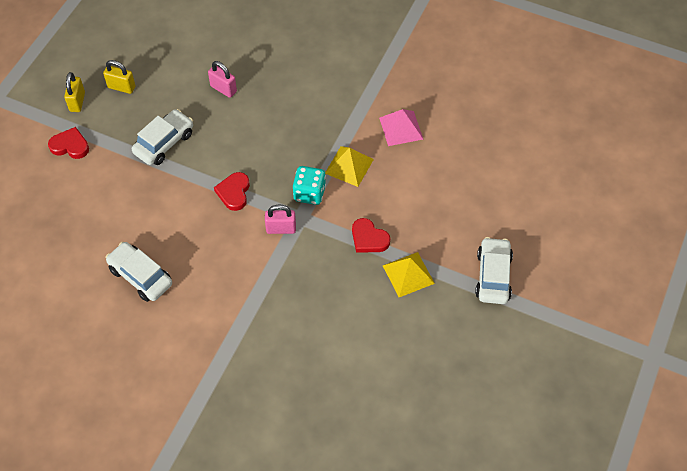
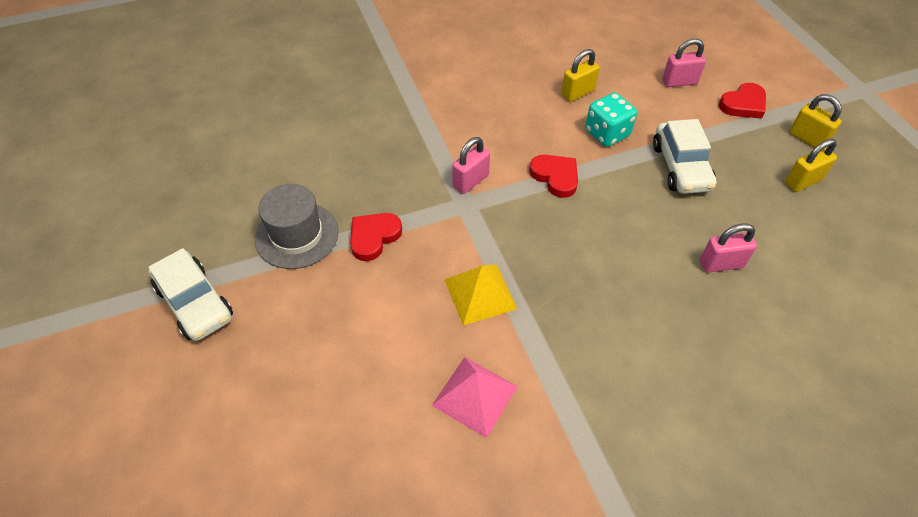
camera: 135 degrees right, 5 degrees down
(76, 189) = (679, 82): none -> pink padlock
(140, 276) = (533, 68): white car -> none
(143, 234) = (577, 93): none -> yellow padlock
(309, 193) = (485, 232): turquoise dice -> turquoise dice (607, 133)
(369, 238) = (374, 237): red heart -> red heart turned 45 degrees counterclockwise
(408, 274) = (297, 235): yellow pyramid -> grey hat

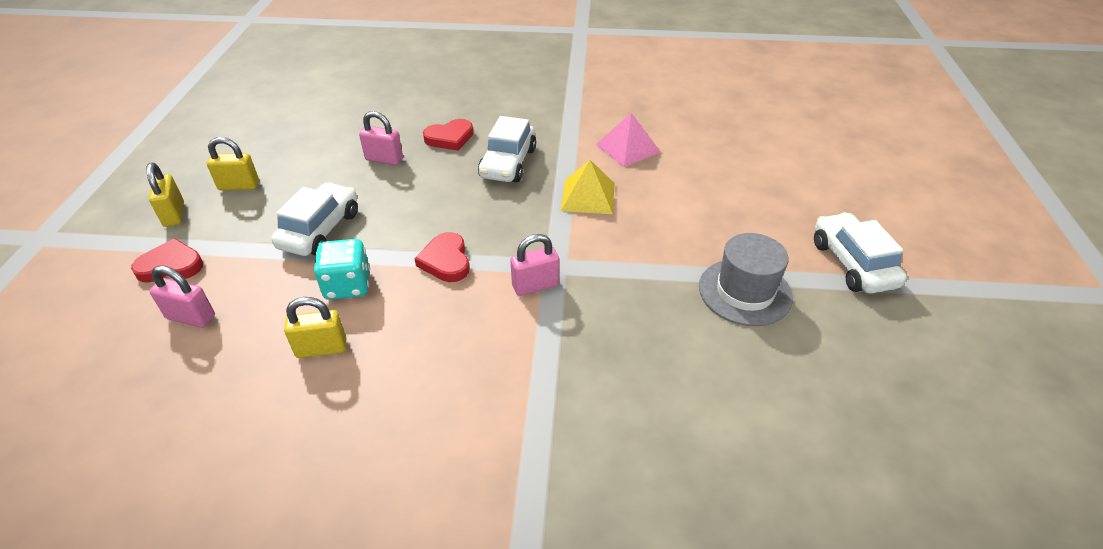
camera: 155 degrees left, 10 degrees down
(374, 237) = (663, 265): red heart -> red heart (450, 138)
(593, 310) = (508, 163): none -> white car

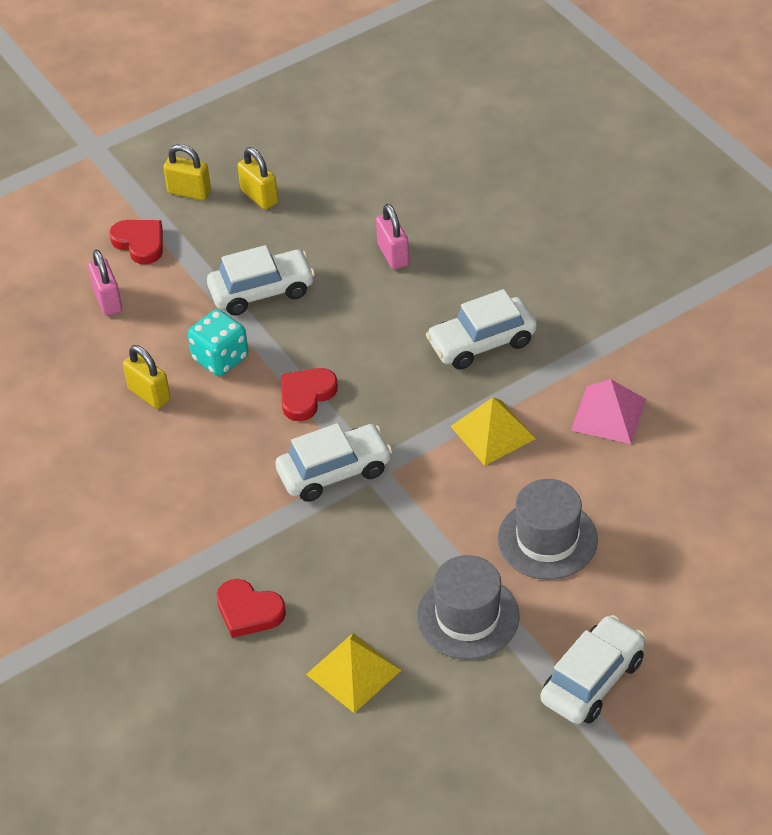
camera: 55 degrees right, 5 degrees up
(174, 214) = (189, 192): yellow padlock -> yellow padlock turned 75 degrees clockwise
(450, 138) = (475, 274): red heart -> red heart (249, 611)
(535, 285) = (334, 471): pink padlock -> white car
(706, 220) = (547, 539): none -> grey hat
(751, 385) = (353, 672): none -> yellow pyramid

